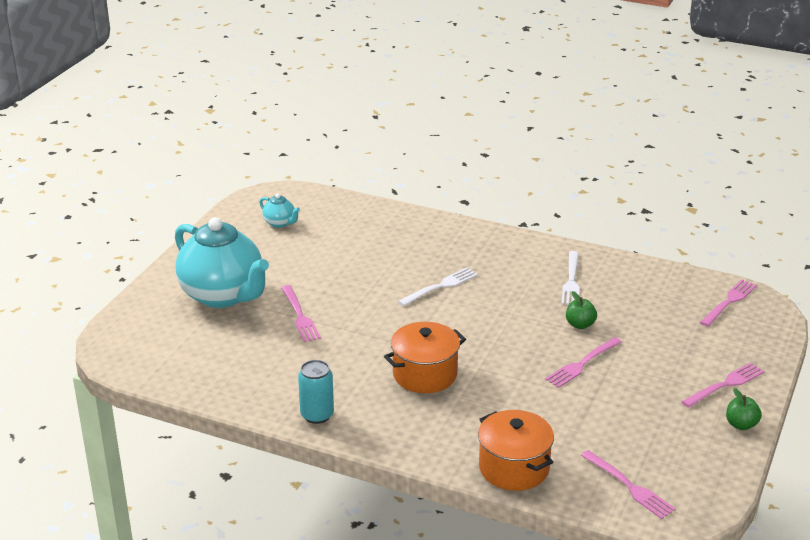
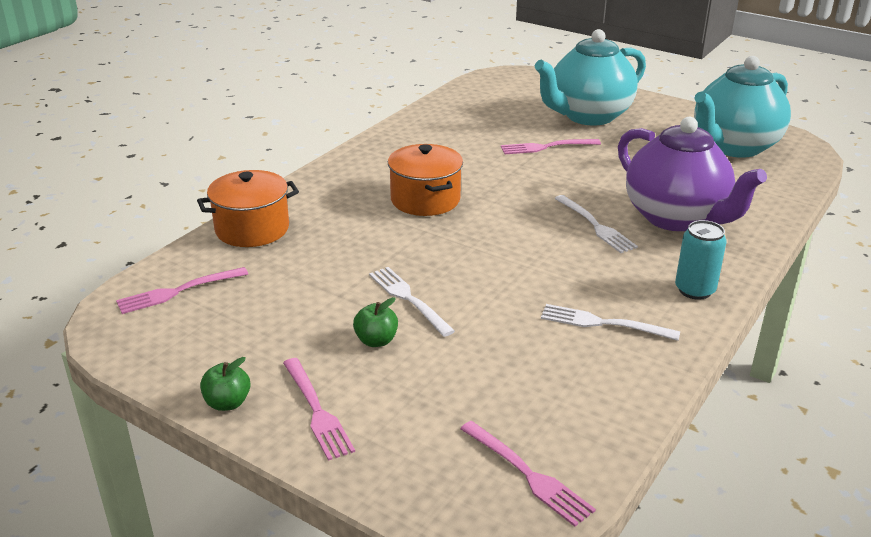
camera: 100 degrees right, 0 degrees up
(280, 223) = (733, 147): turquoise teapot -> turquoise teapot, size x2.43
(317, 415) = (383, 145): turquoise can -> turquoise can (694, 290)
(415, 252) = (676, 218): none -> purple teapot
(580, 325) = (494, 312): green apple -> green apple (376, 341)
(582, 364) = (408, 299): pink fork -> white fork

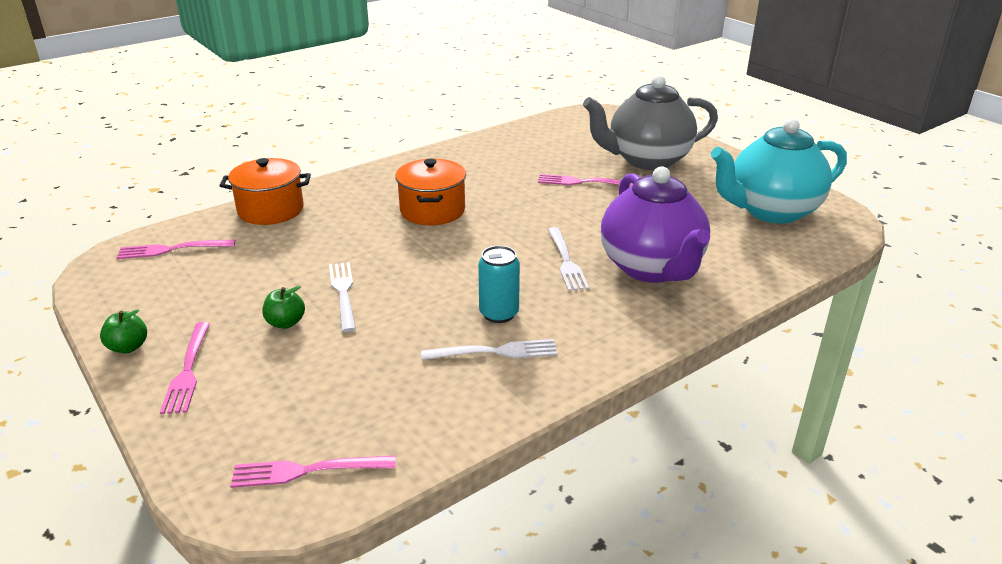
camera: 20 degrees right, 0 degrees up
(527, 474) = (307, 471): pink fork -> pink fork turned 105 degrees clockwise
(588, 116) = (647, 160): turquoise teapot -> grey teapot
(603, 323) = (495, 352): white fork -> white fork turned 135 degrees clockwise
(694, 290) = (610, 340): turquoise can -> turquoise can (499, 314)

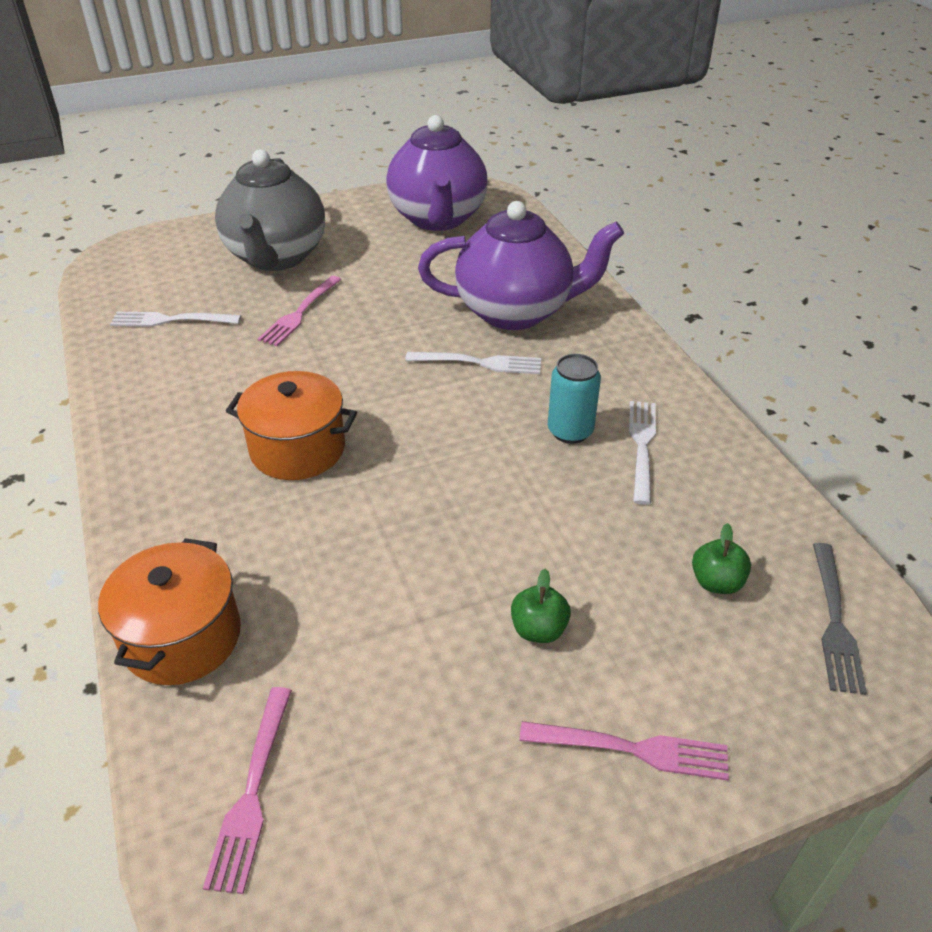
camera: 75 degrees left, 10 degrees up
(128, 347) = (556, 840): green apple -> green apple (716, 582)
(307, 471) = (834, 621): pink fork -> grey fork
(343, 293) = (482, 562): white fork -> white fork (171, 320)
(771, 211) = (438, 219): turquoise teapot -> purple teapot

